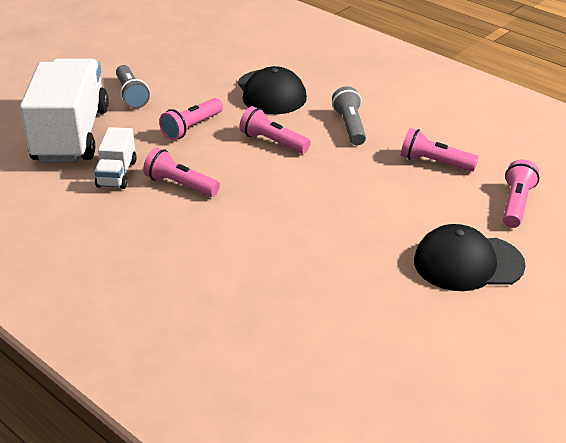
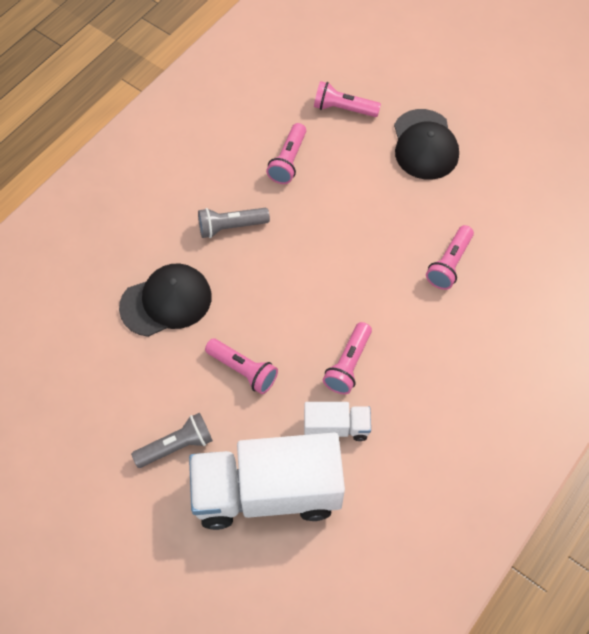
camera: 95 degrees left, 25 degrees up
(272, 142) = (265, 292): pink flashlight -> pink flashlight (449, 264)

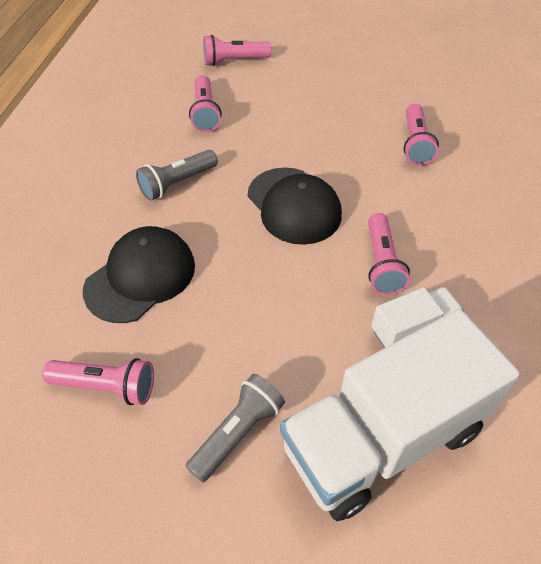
camera: 25 degrees left, 10 degrees down
(243, 370) = (271, 313): pink flashlight -> pink flashlight (106, 386)
(425, 145) = (326, 65): black cap -> black cap (294, 205)

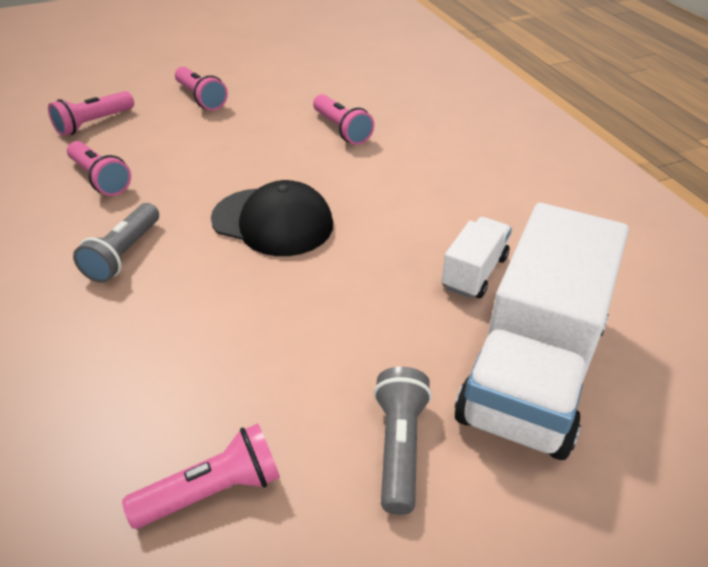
camera: 35 degrees left, 10 degrees down
(140, 277) = (158, 361): black cap -> none
(382, 263) = (399, 233): pink flashlight -> pink flashlight (201, 98)

